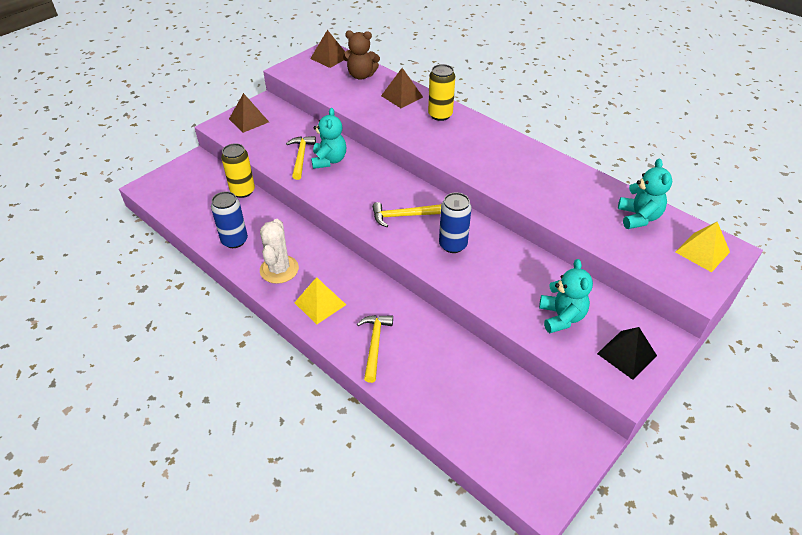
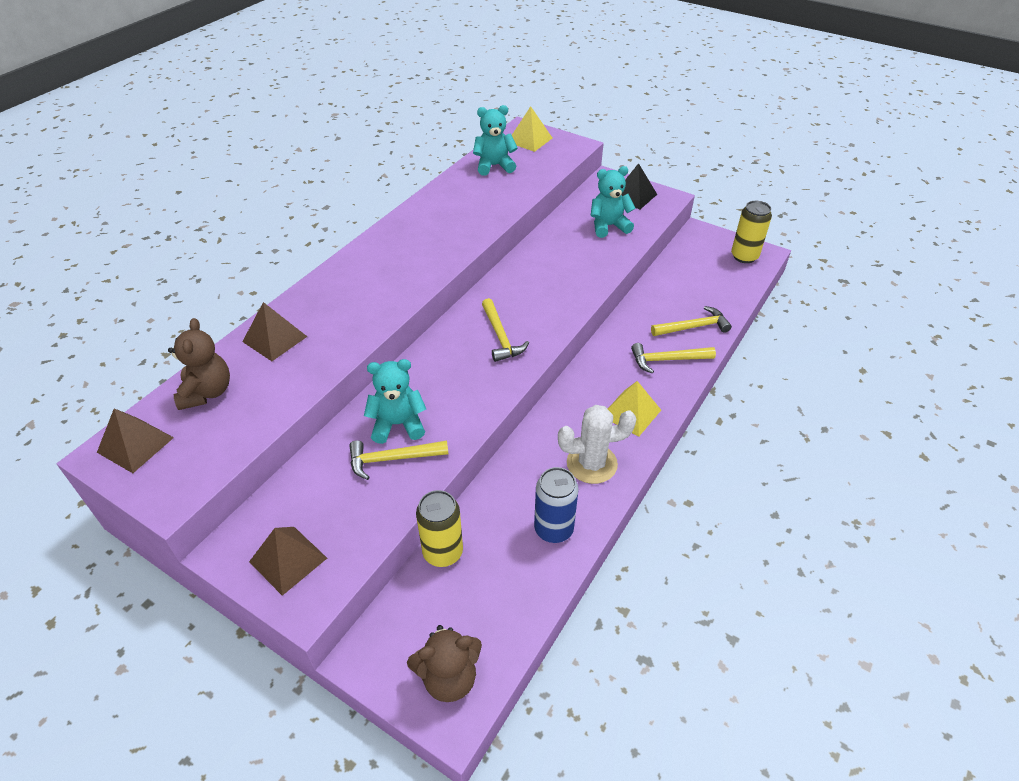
camera: 100 degrees left, 0 degrees up
(167, 187) = (449, 677): none -> brown teddy bear
(416, 379) = (693, 327): none -> yellow hammer
(440, 115) = (325, 298): yellow can -> yellow can (744, 256)
(453, 245) = (537, 294): blue can -> none

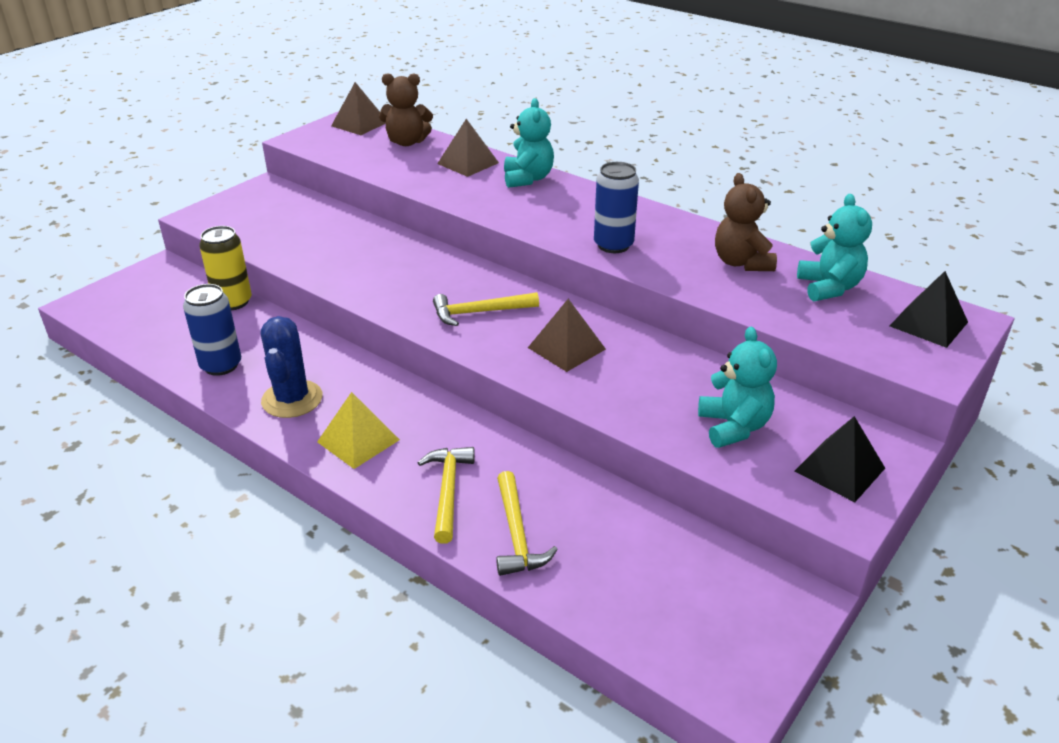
camera: 95 degrees right, 10 degrees down
(288, 559) = (241, 208): brown pyramid -> brown pyramid (566, 348)
(392, 459) = (321, 248): yellow hammer -> none
(398, 424) = (364, 250): turquoise teddy bear -> turquoise teddy bear (528, 179)
(443, 247) = (613, 245): none -> blue can
(449, 677) = (114, 303): brown teddy bear -> brown teddy bear (741, 263)
(530, 140) = (928, 324): yellow pyramid -> black pyramid
(591, 463) = (292, 399): white cactus -> blue cactus
(744, 256) = (723, 656): yellow can -> none

